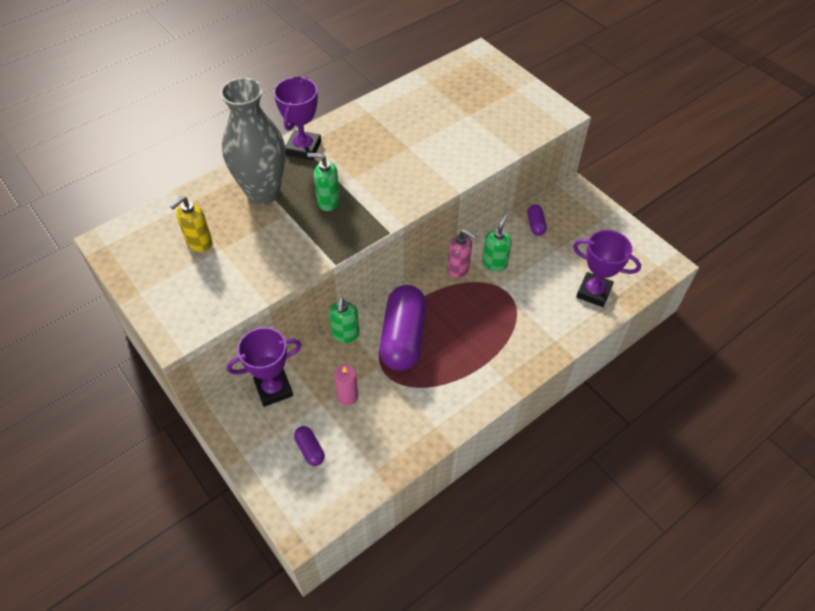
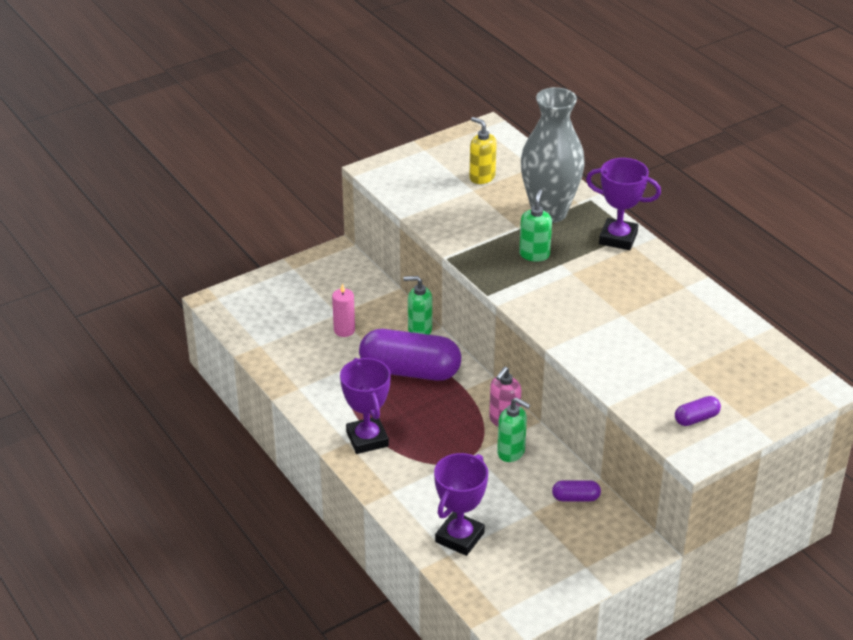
camera: 95 degrees right, 15 degrees down
(273, 389) = (361, 284): purple trophy -> purple trophy (367, 439)
(310, 449) = (291, 306): purple capsule -> purple capsule (696, 418)

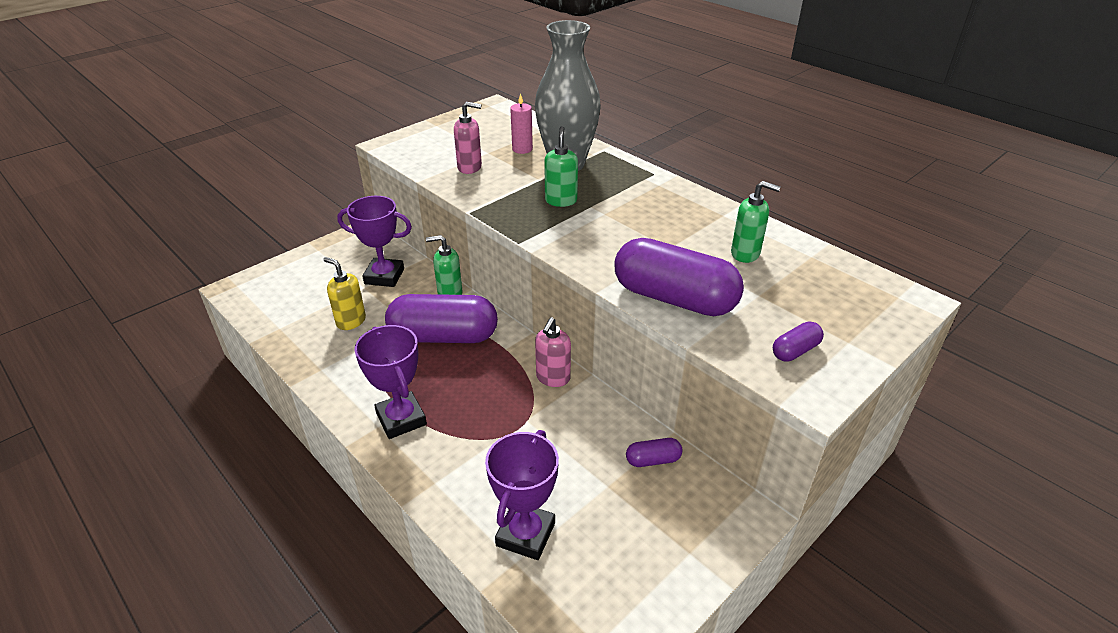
camera: 10 degrees left, 0 degrees up
(344, 330) = (371, 303): pink candle -> pink candle (522, 149)
(453, 207) = (470, 167): none -> pink soap dispenser
(482, 177) = (495, 142): yellow soap dispenser -> yellow soap dispenser (351, 321)
(511, 452) = (568, 414): green soap dispenser -> green soap dispenser (745, 254)
(611, 363) = (674, 298): none -> purple capsule
(618, 238) = (641, 179): purple trophy -> purple trophy (384, 276)

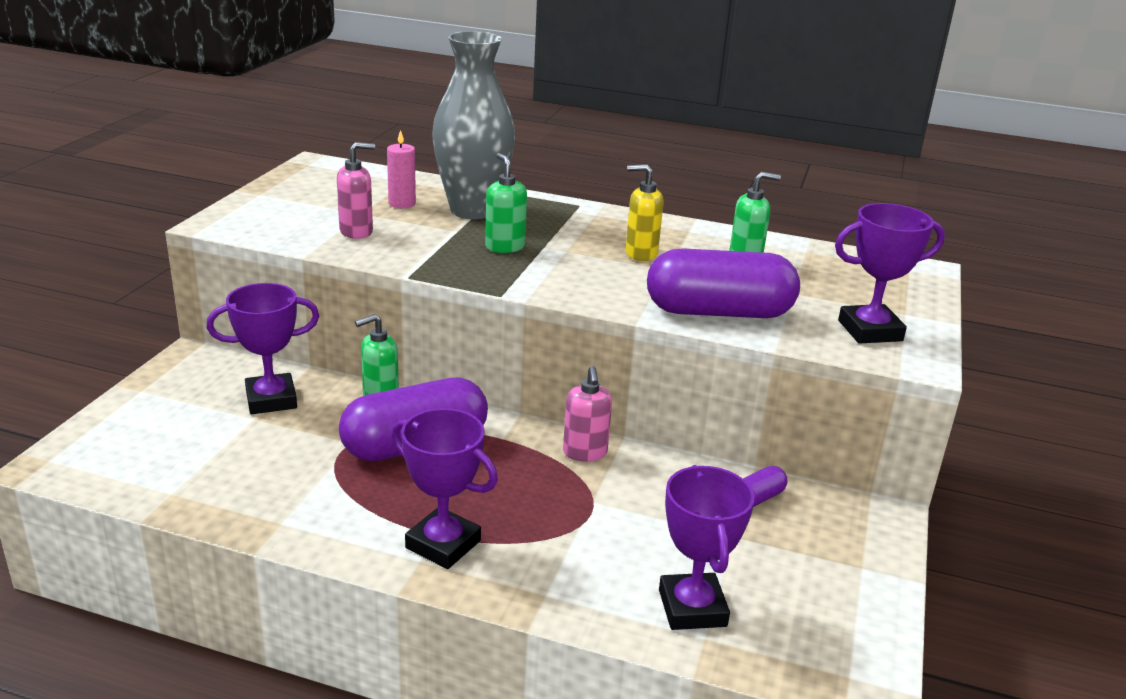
camera: 30 degrees left, 10 degrees down
(351, 321) = (272, 460): yellow soap dispenser -> yellow soap dispenser (640, 253)
(795, 351) = (870, 331): purple capsule -> purple trophy

